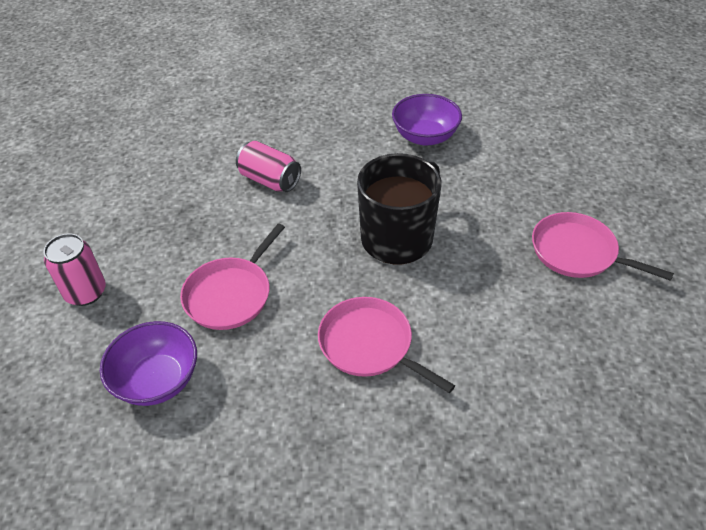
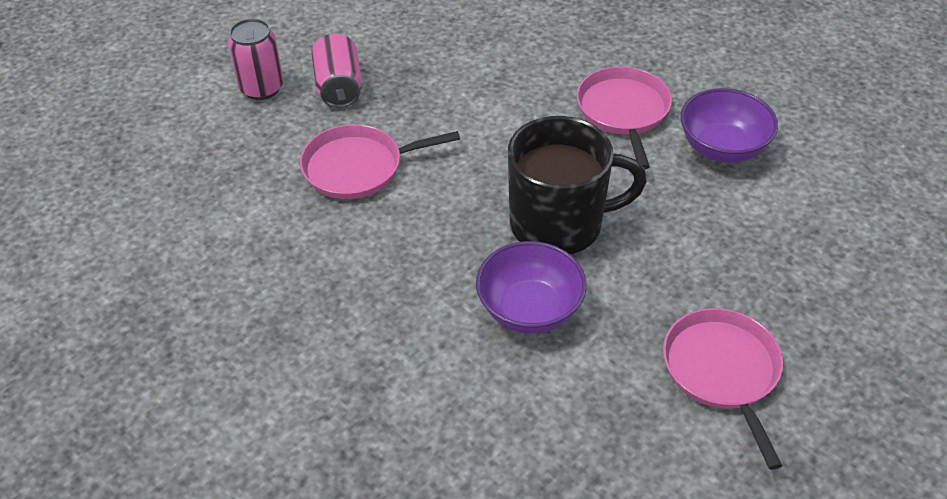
camera: 45 degrees right, 0 degrees up
(157, 380) = (229, 192): purple bowl -> purple bowl (529, 309)
(270, 180) = (513, 91): pink can -> pink can (339, 87)
(369, 345) = (411, 293): pink pan -> pink pan (623, 112)

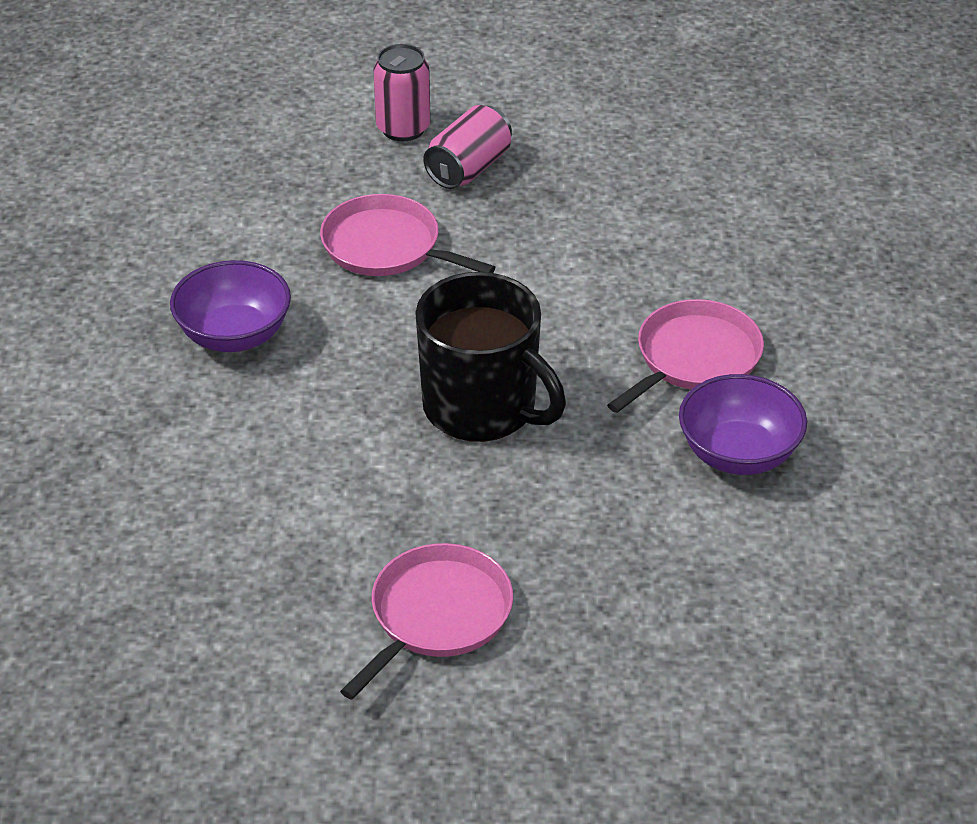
camera: 45 degrees right, 5 degrees down
(529, 309) = (356, 453): purple bowl -> purple bowl (234, 335)

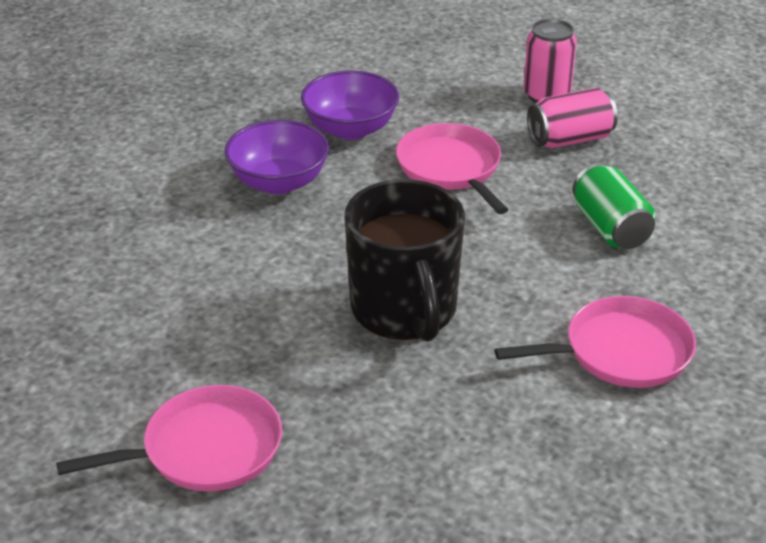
camera: 35 degrees right, 5 degrees down
(585, 245) = (610, 228): none -> green can
(738, 454) = (586, 447): purple bowl -> purple bowl (350, 129)

